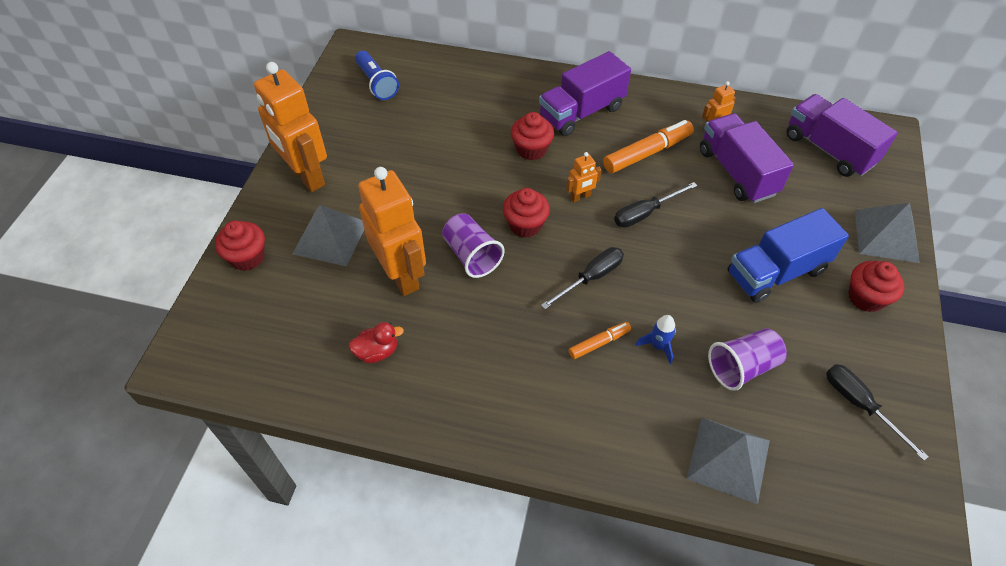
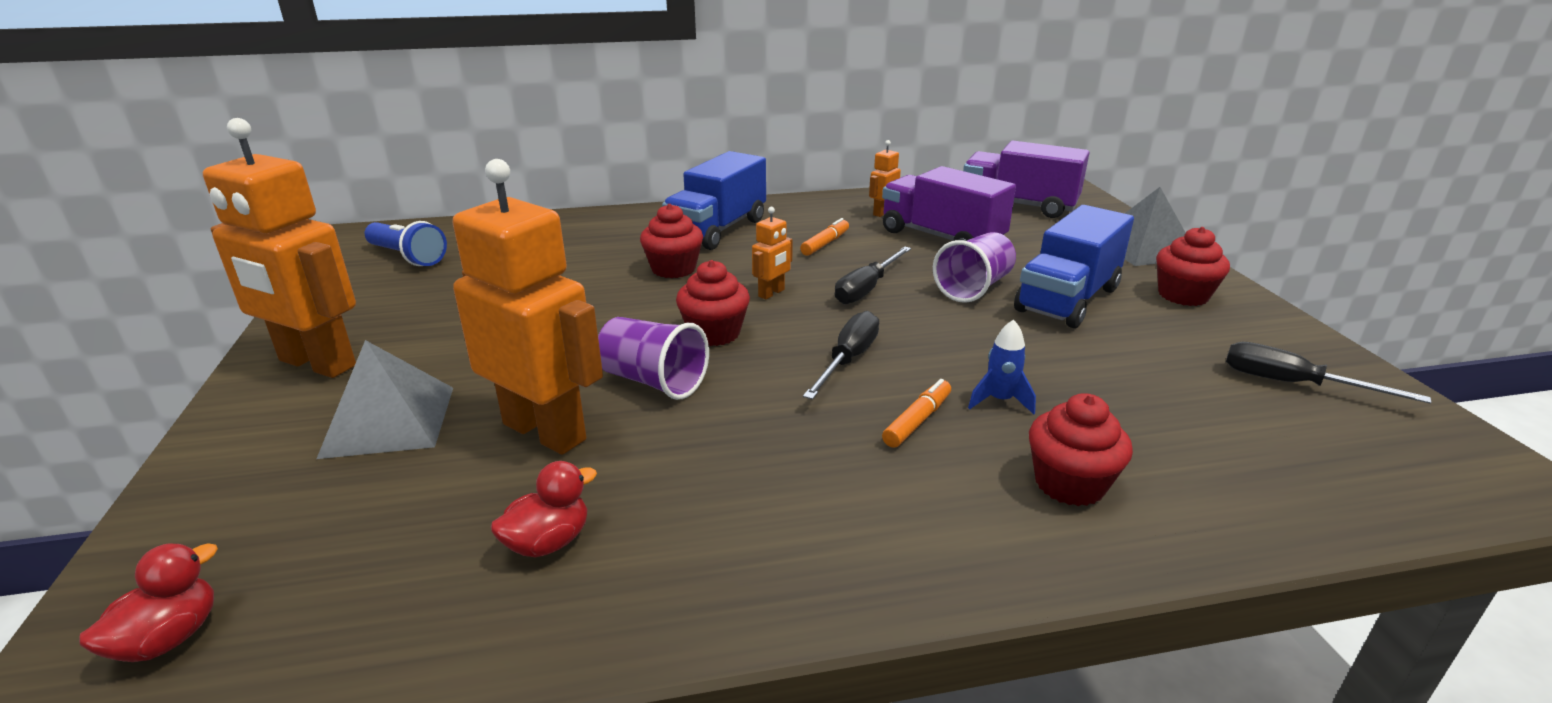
camera: 25 degrees left, 25 degrees down
(219, 343) = (169, 638): none -> red duck
(247, 257) = (217, 487): red cupcake -> red cupcake (1069, 484)
(581, 112) = (717, 230): purple truck -> blue truck
(647, 153) = (825, 244): orange marker -> orange marker, size x0.56
(728, 459) = (1216, 491): grey pyramid -> none
(742, 367) = (1124, 390): purple cup -> purple cup (974, 288)

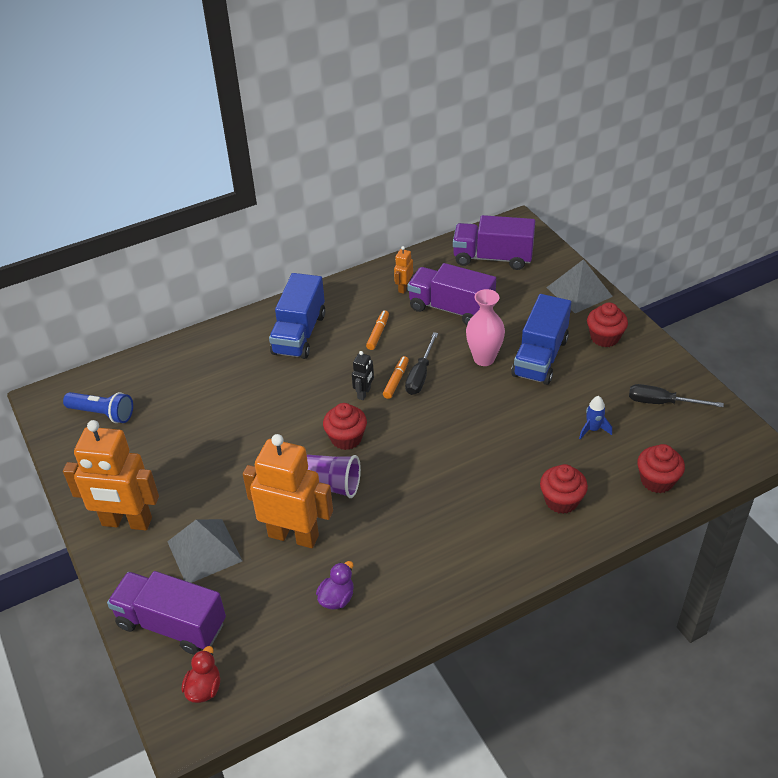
camera: 15 degrees left, 15 degrees up
(233, 510) = (172, 624): none -> purple truck
(548, 542) = (337, 598): red duck -> purple duck
(673, 269) = (291, 384): red cupcake -> red cupcake (657, 480)
(771, 293) = (364, 393): orange robot -> black robot
(848, 360) = (430, 441): black screwdriver -> none
(917, 421) = (481, 478): orange marker -> orange marker (396, 380)
(974, 288) = (484, 359): purple cup -> pink vase
(1000, 401) = (518, 453): blue rocket -> blue rocket (593, 429)

